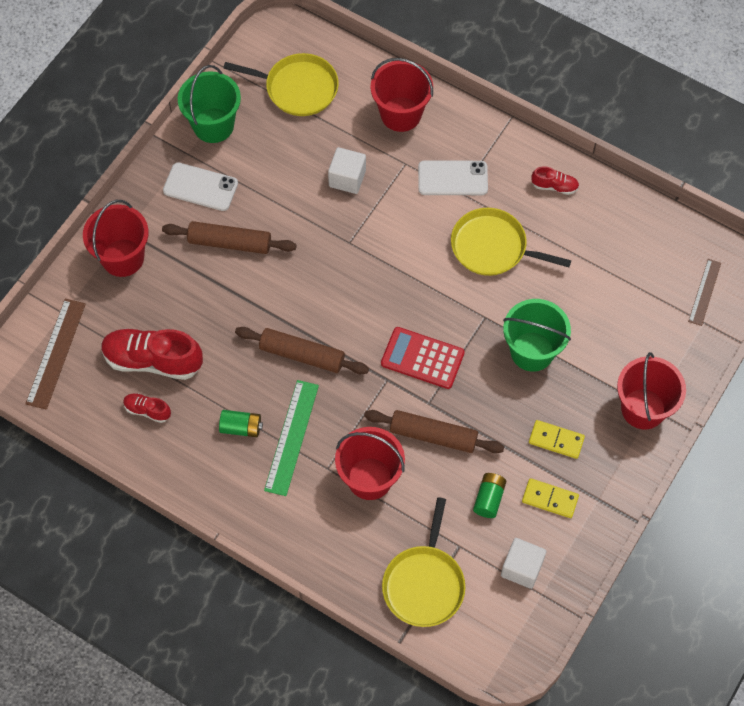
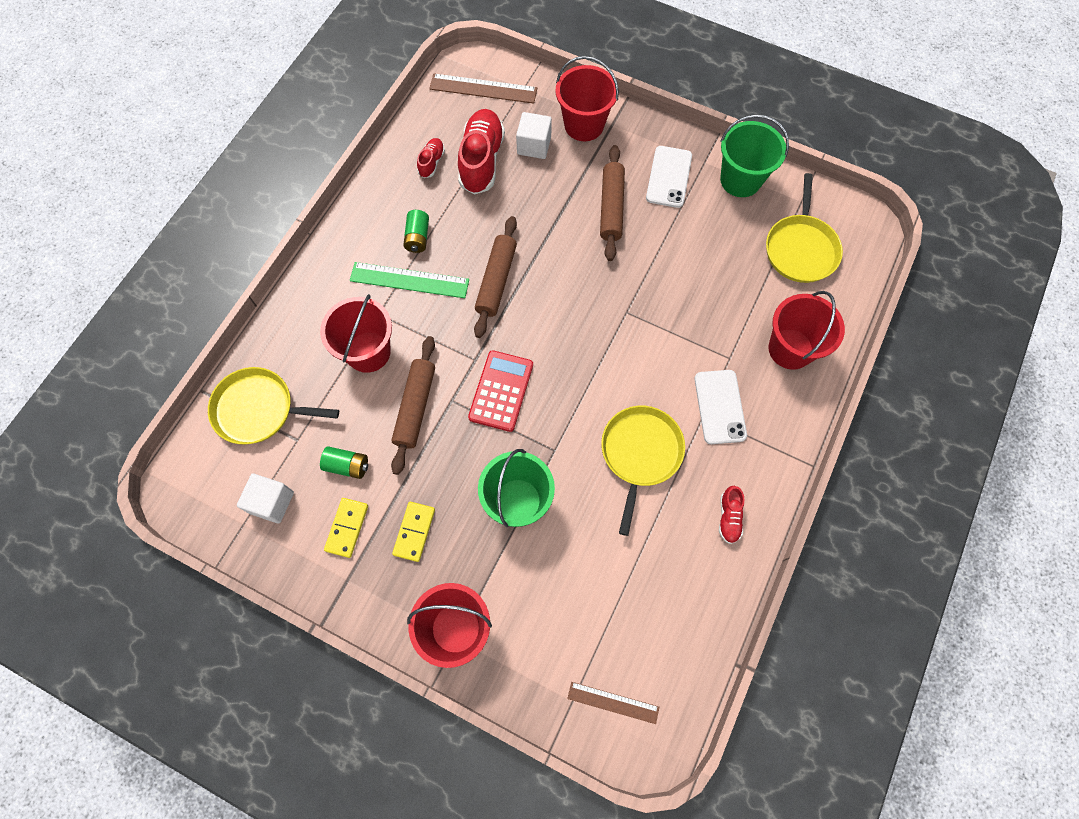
camera: 85 degrees right, 5 degrees up
(347, 178) = (701, 303): white cube -> white cube (534, 145)

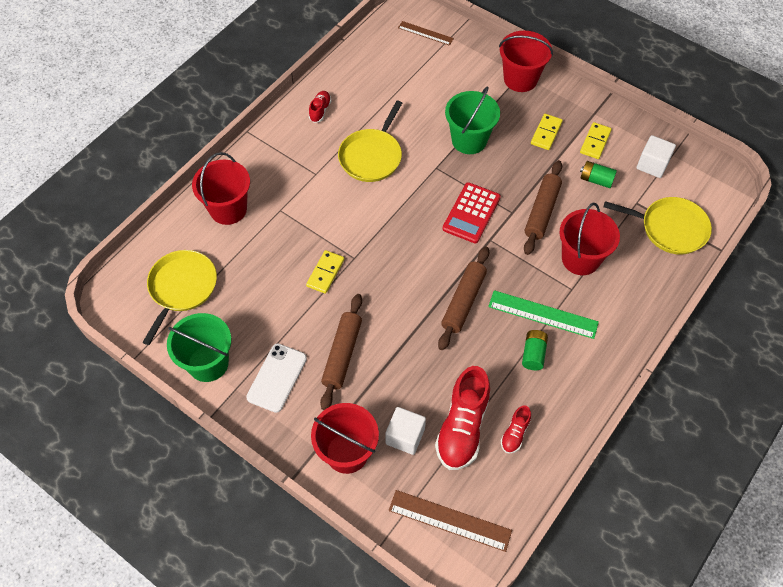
camera: 170 degrees left, 10 degrees down
(653, 289) = (325, 273): none -> yellow domino
(719, 407) = (301, 177): white phone -> none

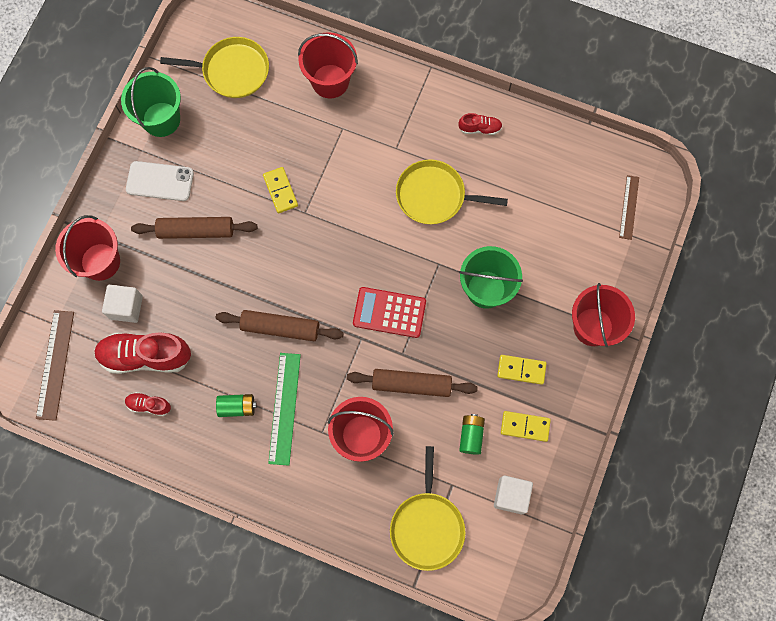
camera: 75 degrees right, 15 degrees up
(325, 273) = (280, 191): yellow domino -> yellow domino turned 60 degrees clockwise

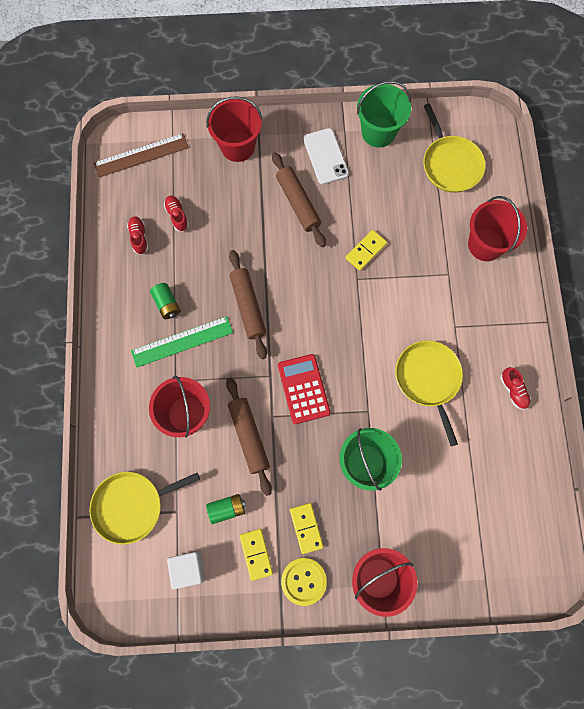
camera: 65 degrees right, 0 degrees up
(126, 307) = (210, 183): white cube -> none
(145, 356) = (177, 216): red shoe -> red shoe, size x0.48
(567, 394) = (303, 581): none -> yellow button
(629, 207) = (512, 563): brown ruler -> none

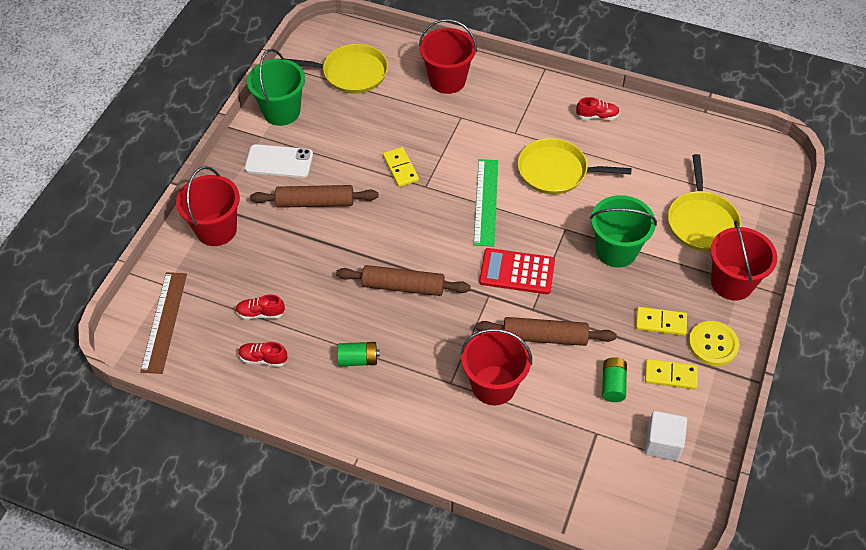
camera: 65 degrees left, 20 degrees down
(132, 506) = (572, 474): yellow pan -> yellow pan (701, 221)
(182, 341) = (409, 360): green ruler -> green ruler (486, 202)

